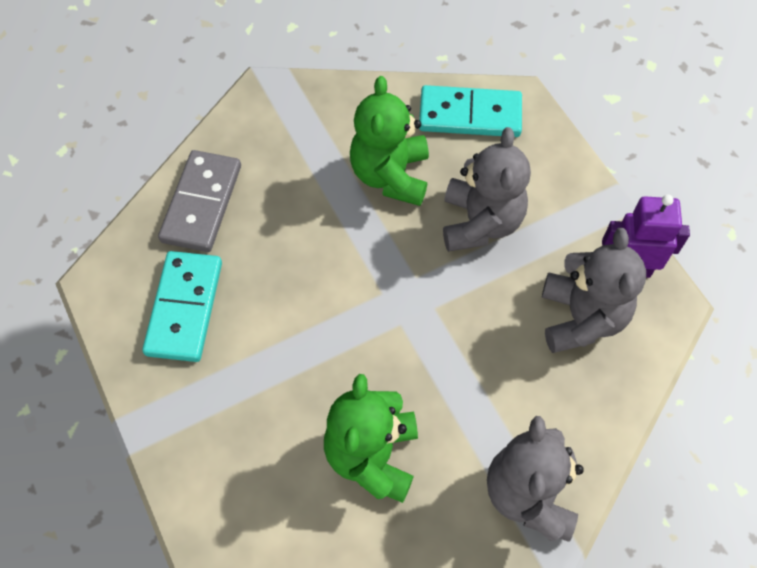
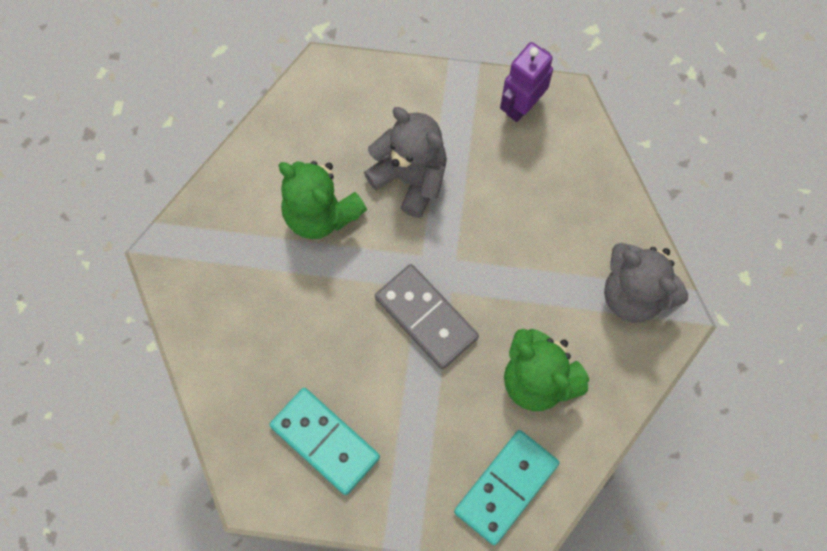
camera: 55 degrees left, 10 degrees up
(201, 203) = (237, 372): grey domino -> grey domino (426, 318)
(470, 115) = (310, 117): turquoise domino -> turquoise domino (506, 487)
(581, 318) = (535, 166): grey teddy bear -> none

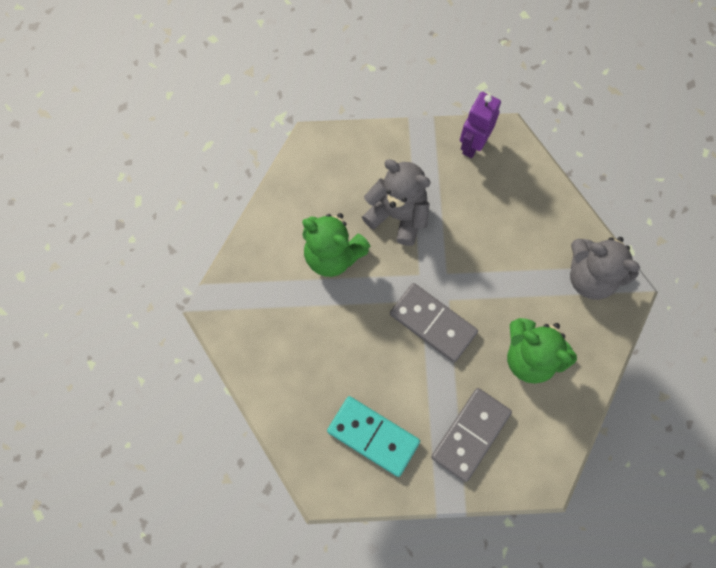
camera: 10 degrees left, 0 degrees up
(444, 460) = (471, 434): none -> grey domino
(506, 487) = (524, 447): turquoise domino -> none

